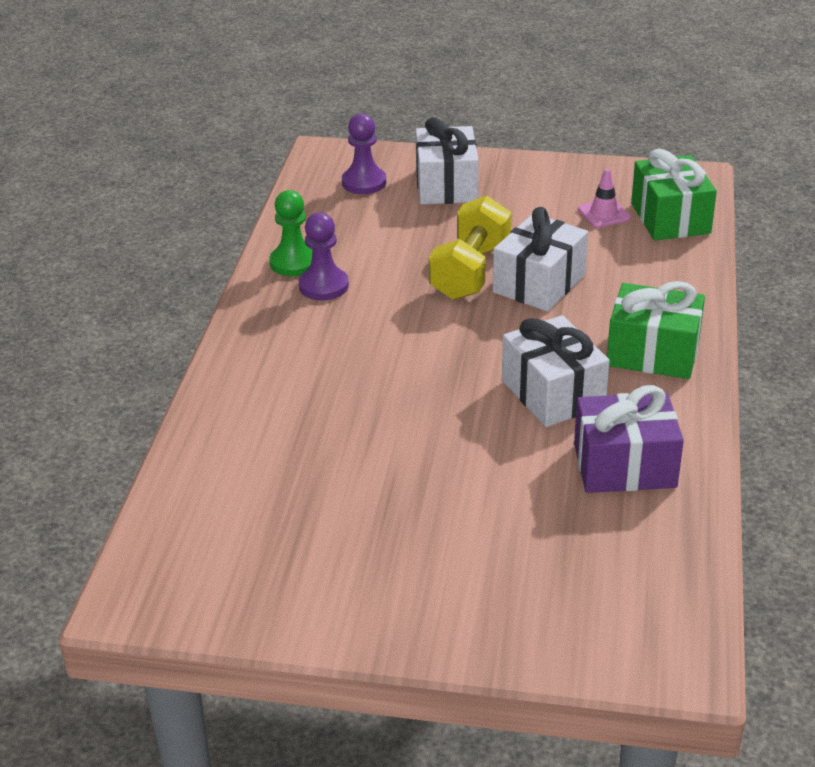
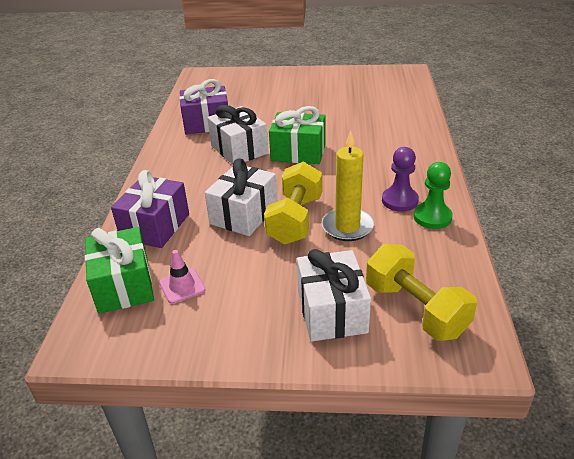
camera: 175 degrees right, 0 degrees up
(364, 182) = (415, 309): purple pawn -> yellow dumbbell
(405, 259) = (347, 227): none -> yellow candle
(653, 353) = (176, 174): green gift -> green gift (298, 152)
(657, 277) = (155, 226): none -> purple gift

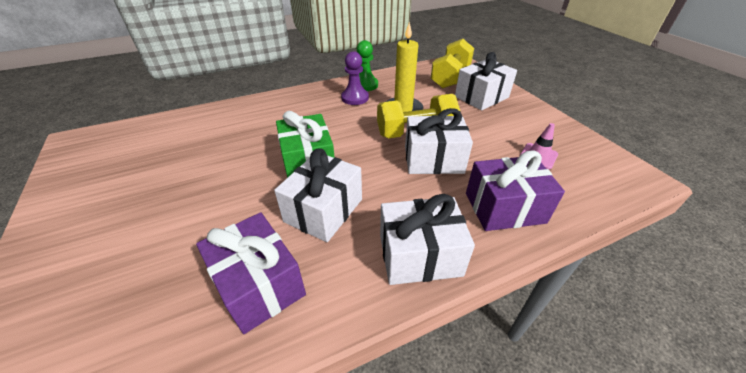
camera: 120 degrees left, 5 degrees up
(124, 285) = (578, 186): green gift -> none
(165, 174) = (419, 255): none -> white gift

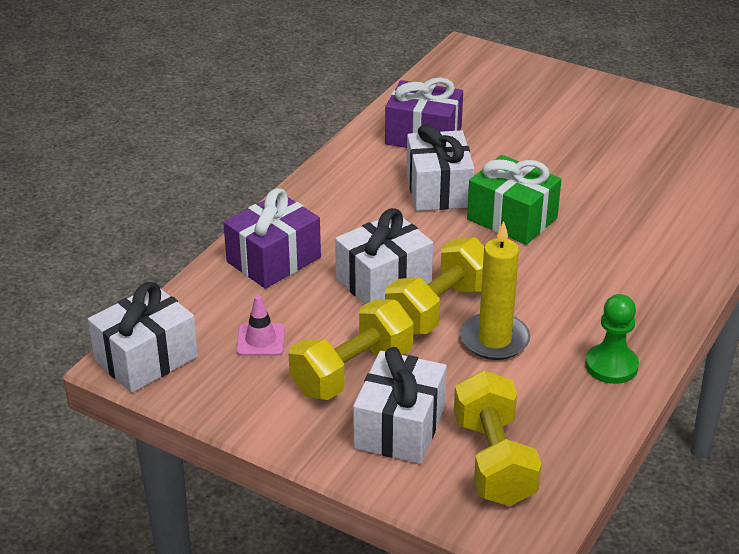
camera: 145 degrees right, 5 degrees down
(355, 98) = (588, 330): purple pawn -> none
(419, 255) = (325, 194): white gift -> white gift (146, 358)
(490, 122) = (352, 372): none -> yellow dumbbell

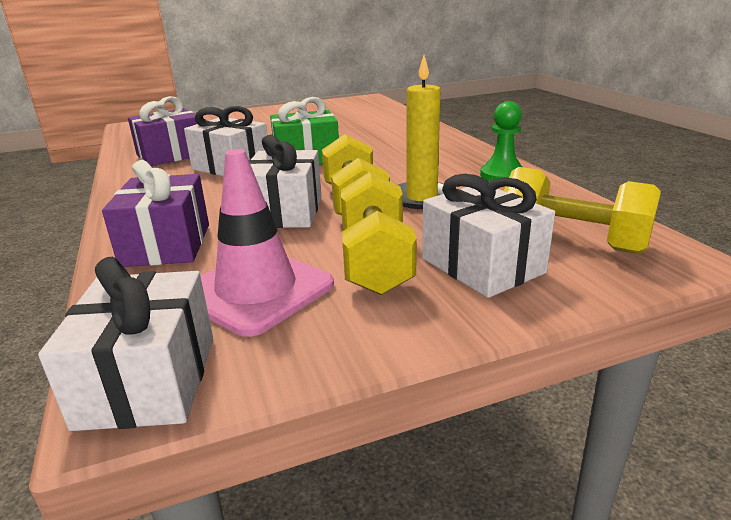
camera: 50 degrees left, 10 degrees down
(260, 340) = (256, 290): pink traffic cone -> pink traffic cone, size x2.02

